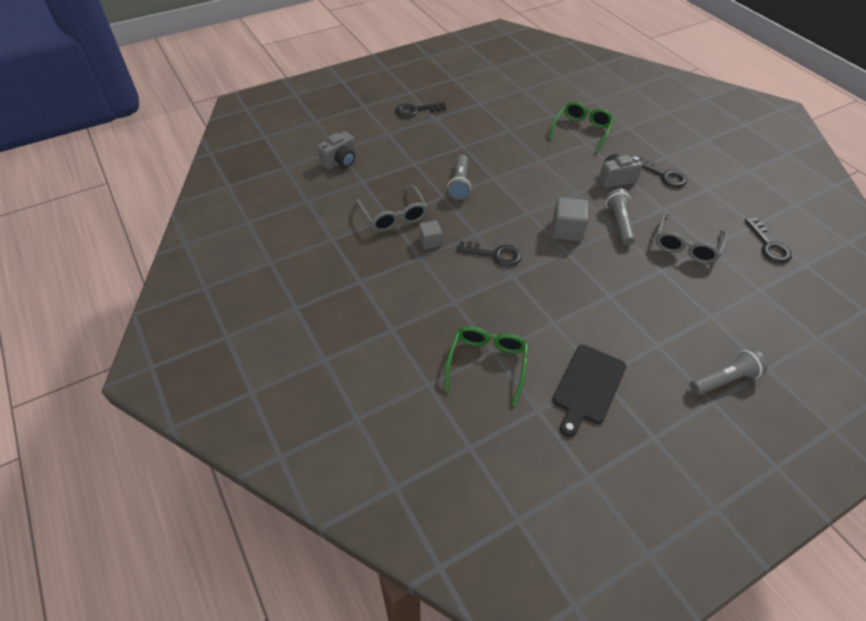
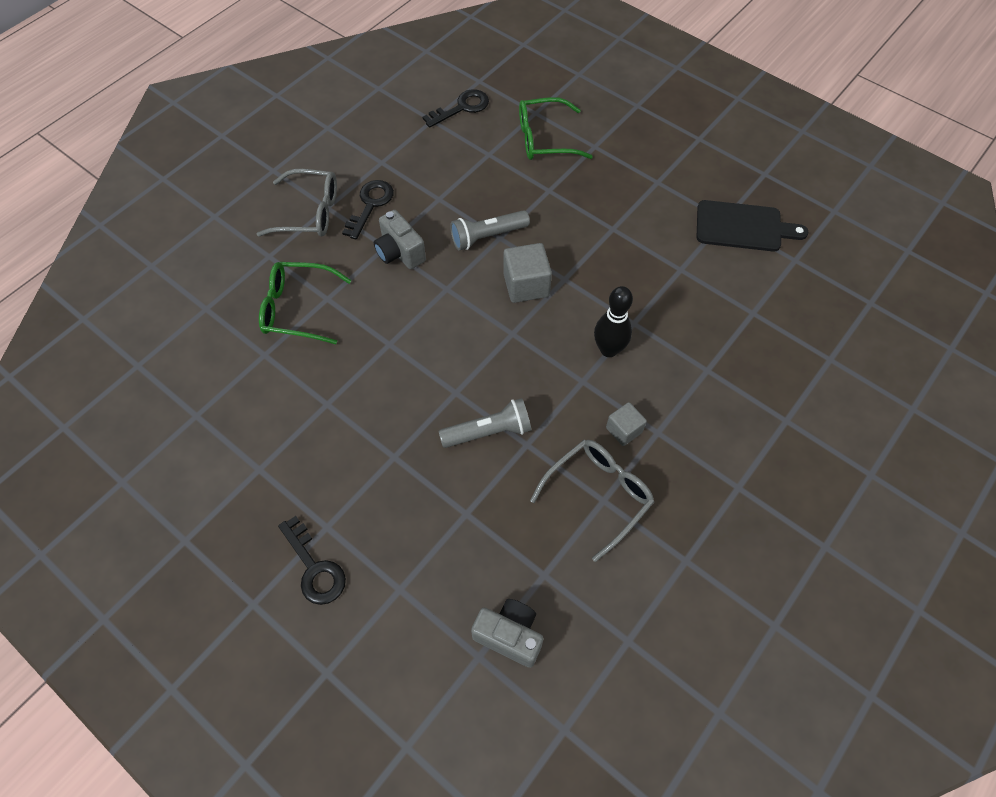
camera: 110 degrees left, 10 degrees up
(487, 363) = (771, 314): green glasses -> green glasses (544, 139)
(495, 254) = (609, 349): black key -> black bowling pin
(686, 245) = (496, 173): grey glasses -> grey glasses (309, 213)
(724, 379) = (669, 132): grey flashlight -> none

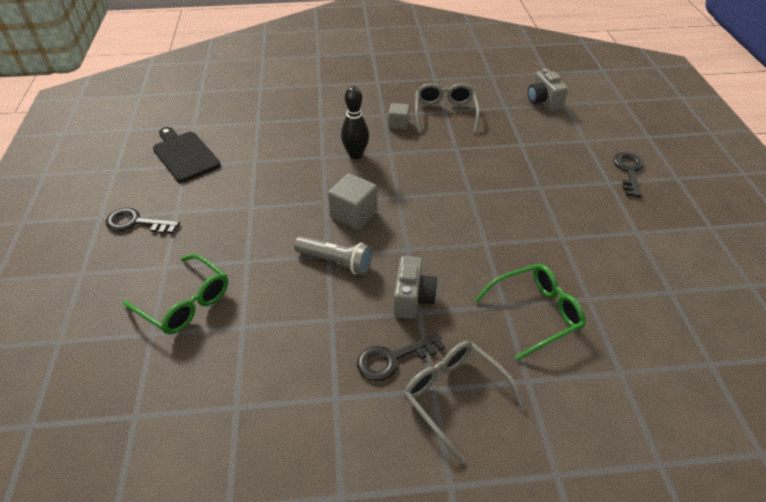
camera: 135 degrees left, 15 degrees down
(297, 309) = (535, 313): green glasses -> green glasses turned 75 degrees counterclockwise
(462, 108) = (194, 396): black key -> black key (136, 223)
(489, 432) = (471, 164): grey flashlight -> none
(598, 495) = (445, 113): grey glasses -> grey glasses turned 90 degrees clockwise

